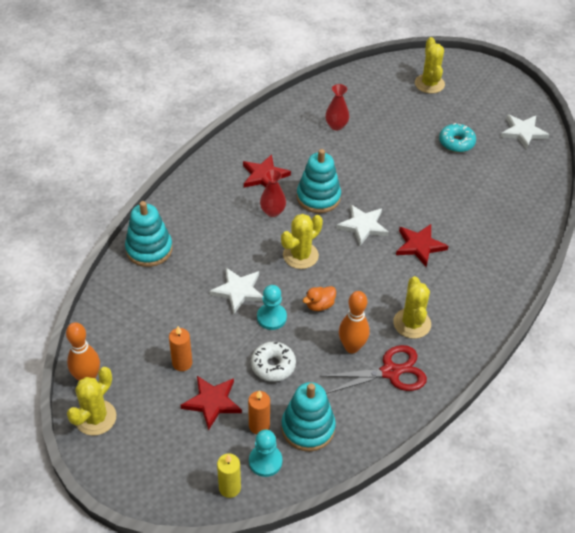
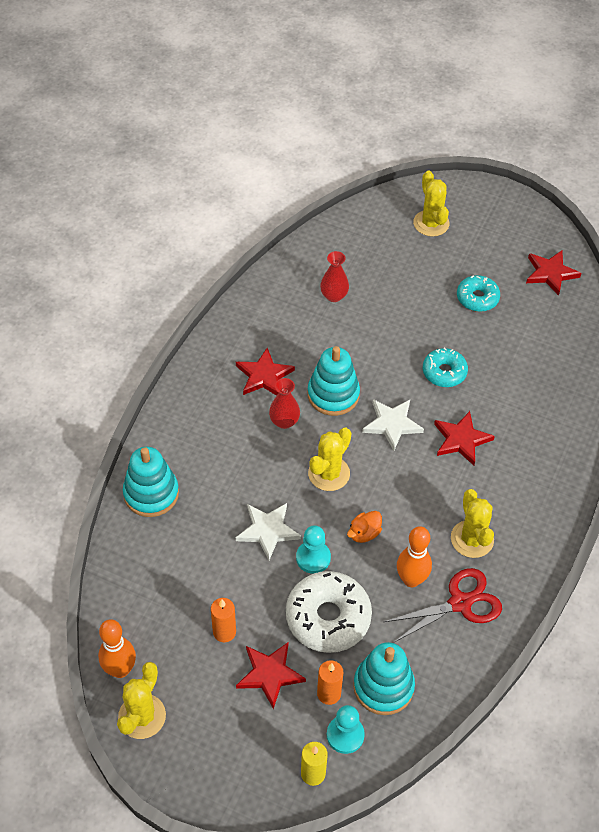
camera: 10 degrees left, 5 degrees up
(273, 365) = (328, 617): white donut -> white donut, size x1.66
(416, 193) = (444, 372): none -> turquoise donut
(523, 132) = (550, 273): white star -> red star

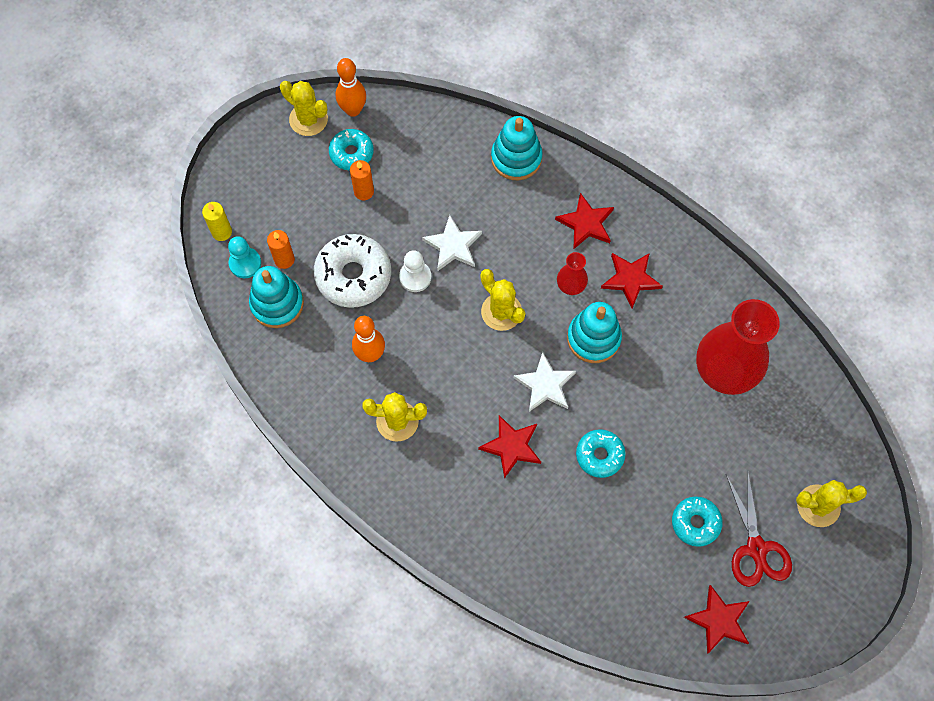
camera: 105 degrees right, 15 degrees up
(178, 657) = (351, 153): none -> turquoise donut
(270, 674) = (315, 218): red star -> red star (586, 223)
(313, 558) = (415, 277): turquoise pawn -> white pawn
(334, 296) = (724, 371): red vase -> red vase, size x2.20
(364, 533) = (429, 326): orange duck -> none
(460, 603) = (335, 390): red scissors -> red scissors (756, 549)

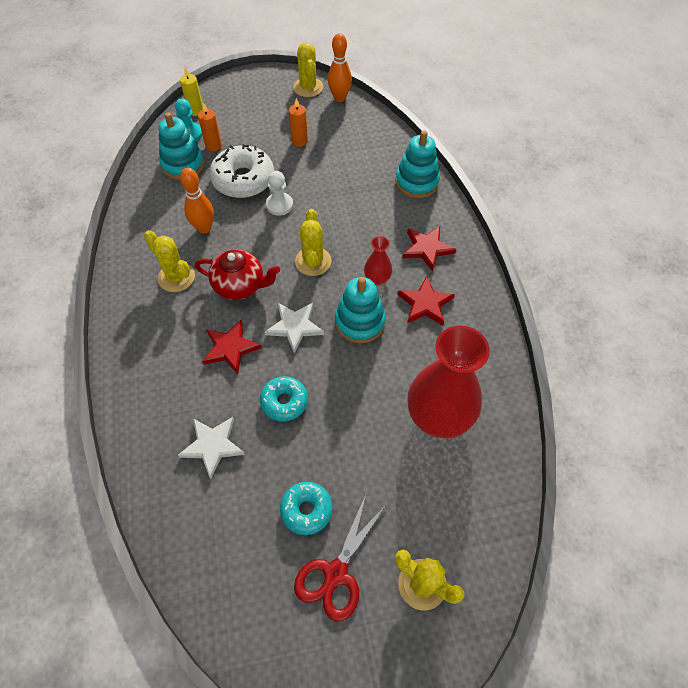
camera: 40 degrees right, 10 degrees down
(351, 153) = (314, 118): turquoise donut -> none
(453, 245) = (322, 203): white star -> white star (212, 446)
(462, 384) = (240, 286): none -> red teapot
(719, 620) = (248, 605): red star -> none

